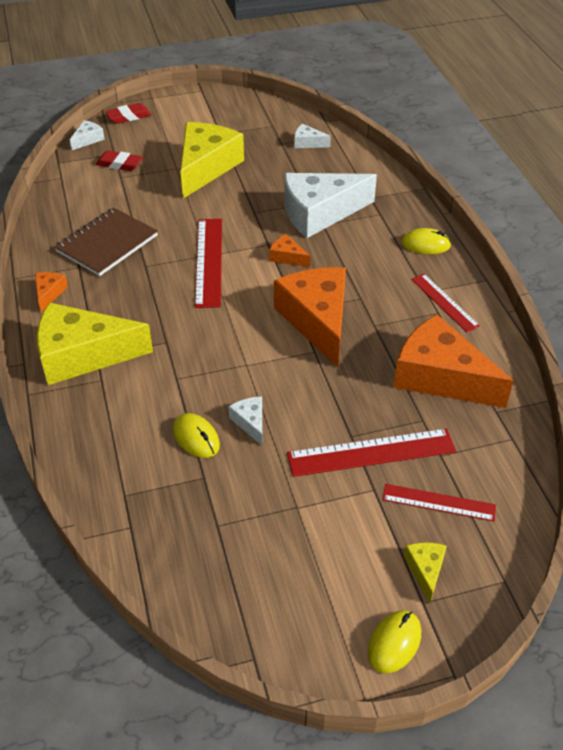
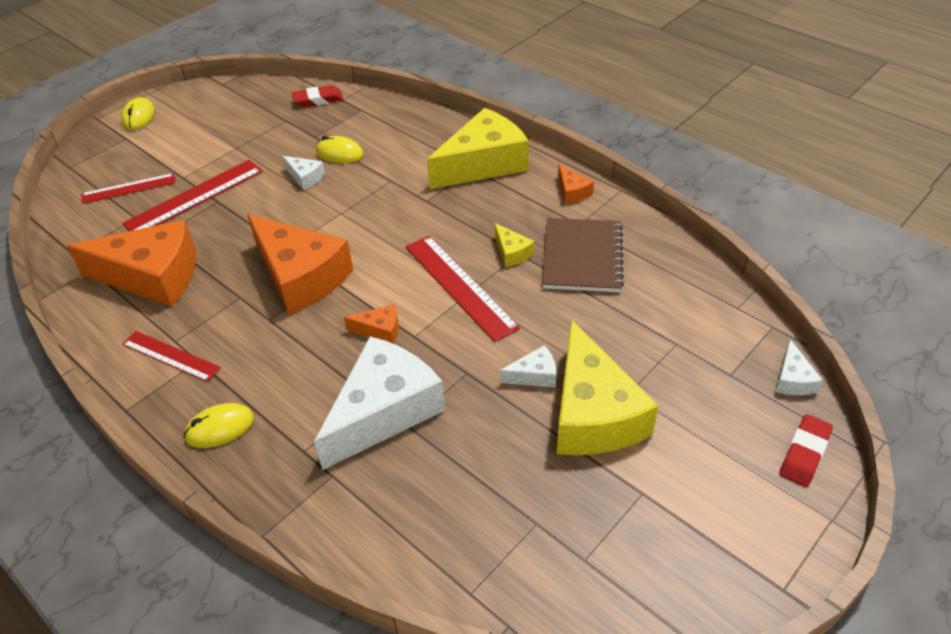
camera: 150 degrees right, 0 degrees up
(119, 164) = (701, 360): red eraser -> red eraser (318, 100)
(307, 143) = (496, 546): white cheese -> white cheese (534, 375)
(425, 570) = (128, 152): yellow cheese -> yellow cheese (511, 252)

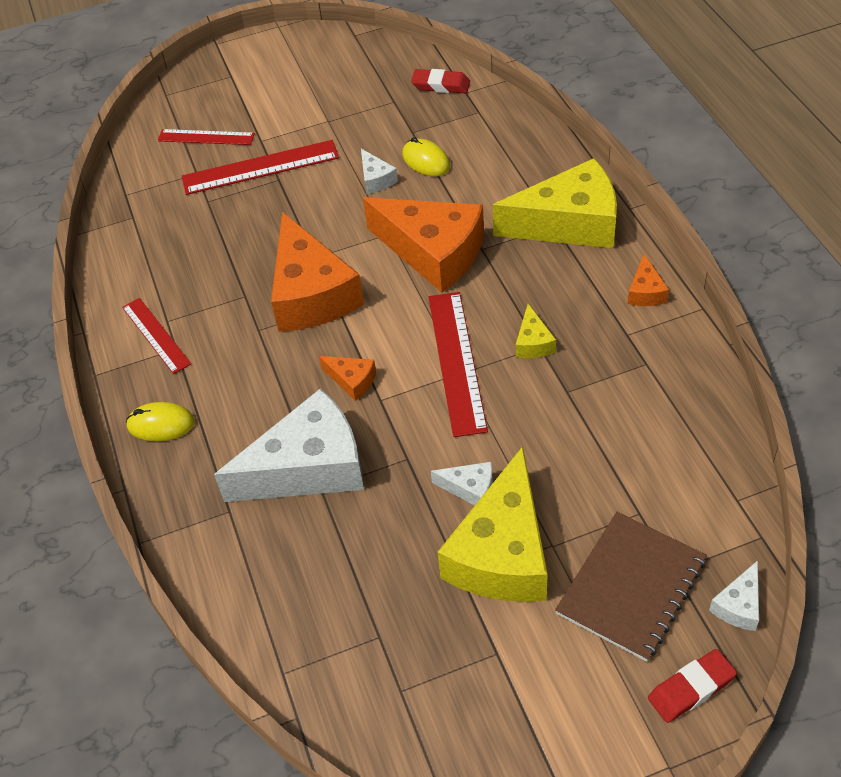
camera: 30 degrees right, 5 degrees up
(138, 116) = (255, 53): yellow mouse -> none
(152, 276) = (180, 244): orange cheese -> orange cheese (433, 252)
(582, 257) = (605, 375): brown notebook -> brown notebook (631, 587)

